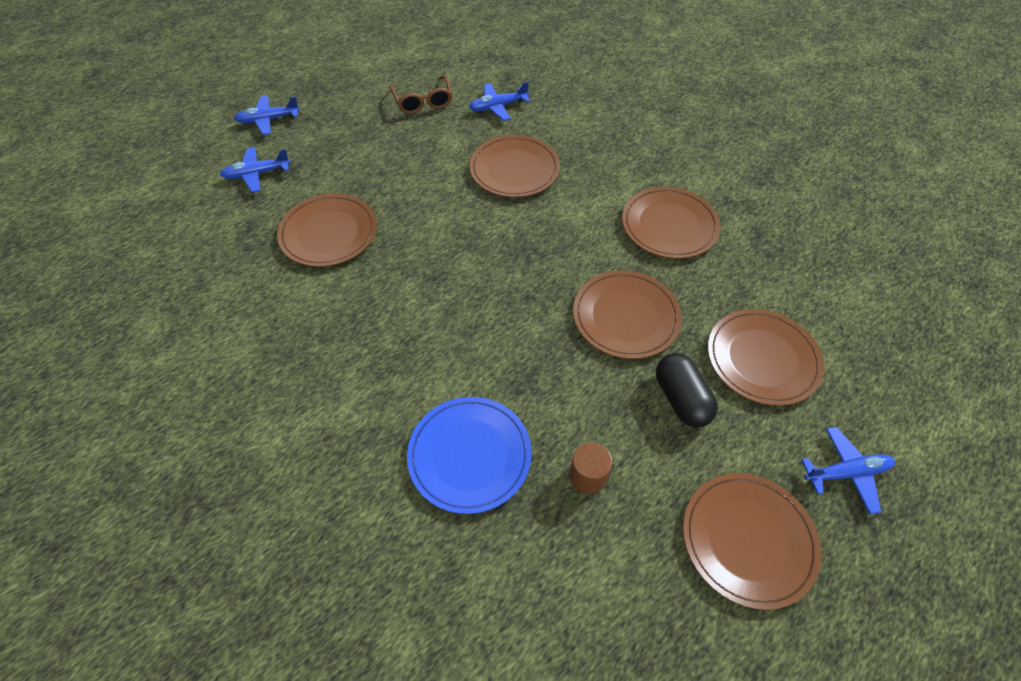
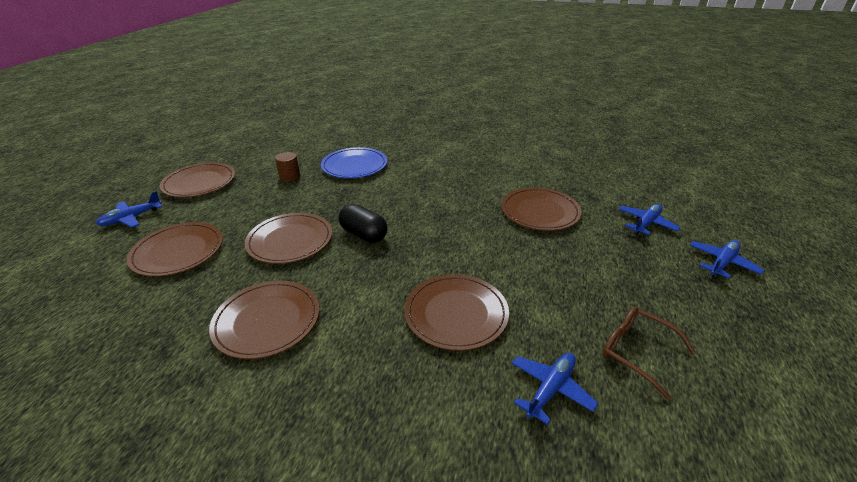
camera: 150 degrees right, 20 degrees down
(681, 399) = (240, 215): black capsule -> black capsule (363, 234)

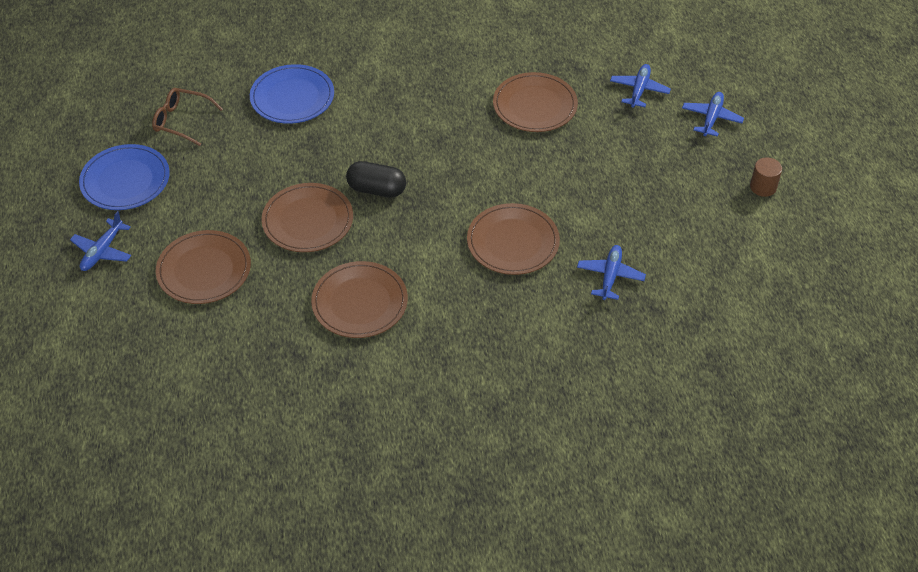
camera: 25 degrees left, 15 degrees up
(199, 183) = (125, 180): brown plate -> blue plate
(290, 176) = (228, 138): brown cylinder -> brown cylinder (763, 187)
(636, 352) = (661, 227): brown glasses -> brown glasses (182, 121)

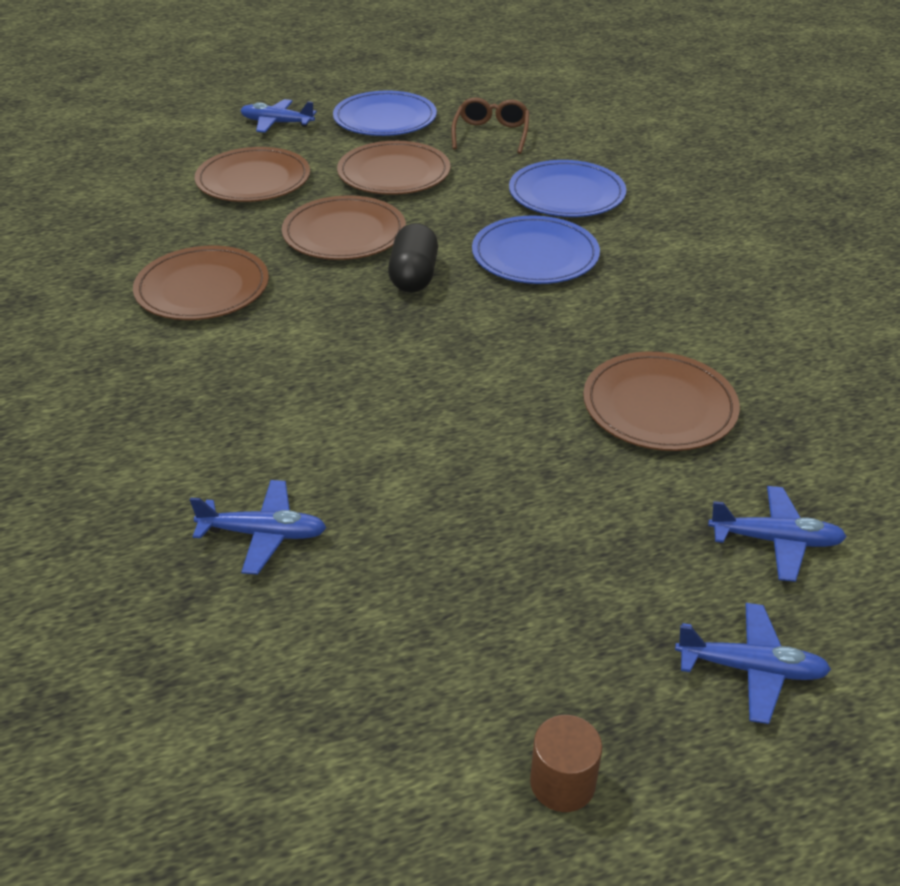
camera: 80 degrees right, 10 degrees down
(368, 127) = (535, 255): none -> blue plate
(513, 242) = (331, 412): brown plate -> brown plate (394, 173)

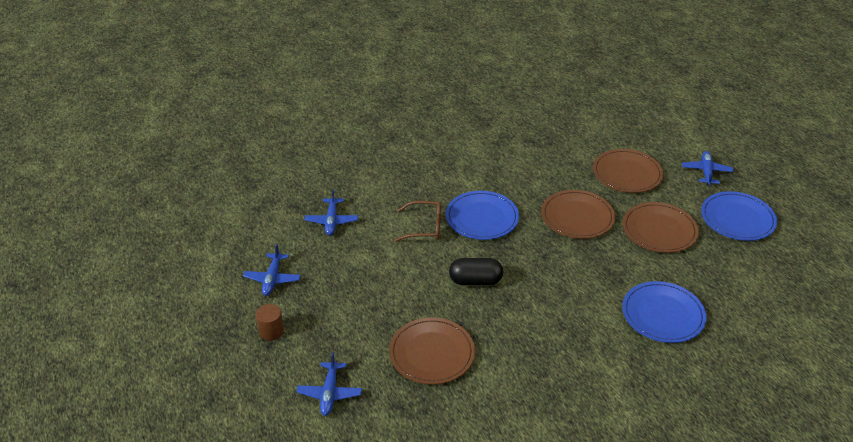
camera: 85 degrees right, 0 degrees up
(202, 288) = (507, 174): brown plate -> none
(414, 276) = (538, 249): black capsule -> black capsule (475, 281)
(491, 134) = (739, 273): brown glasses -> brown glasses (424, 227)
(535, 255) = (576, 300): blue plate -> blue plate (482, 218)
(562, 783) = (205, 314): brown cylinder -> brown cylinder (271, 331)
(751, 669) = (252, 375): blue plane -> blue plane (272, 279)

